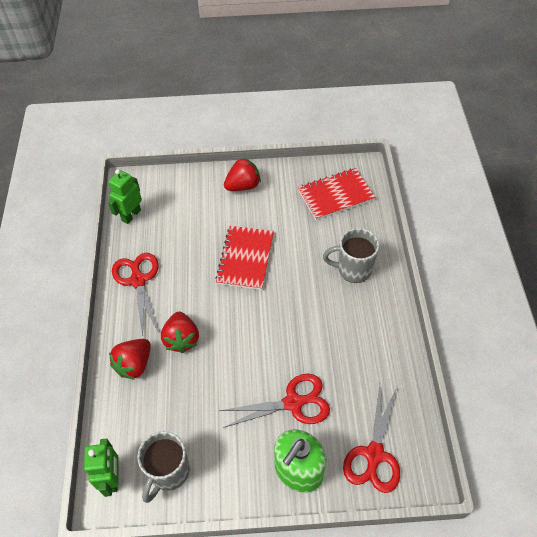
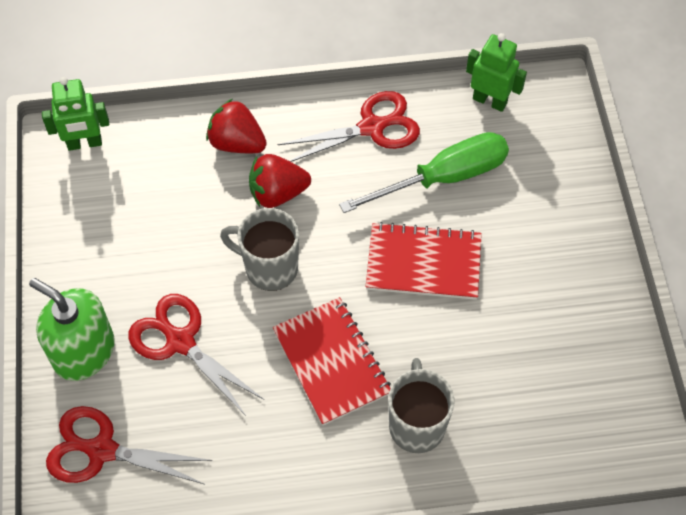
camera: 85 degrees right, 5 degrees up
(168, 472) = (89, 201): grey mug -> grey mug (269, 268)
(184, 244) = (443, 178): none -> green screwdriver
(243, 186) = (574, 249): red strawberry -> none
(293, 403) = (180, 342): red scissors -> red scissors turned 150 degrees clockwise
(335, 195) = (575, 396): red notebook -> red notebook (331, 362)

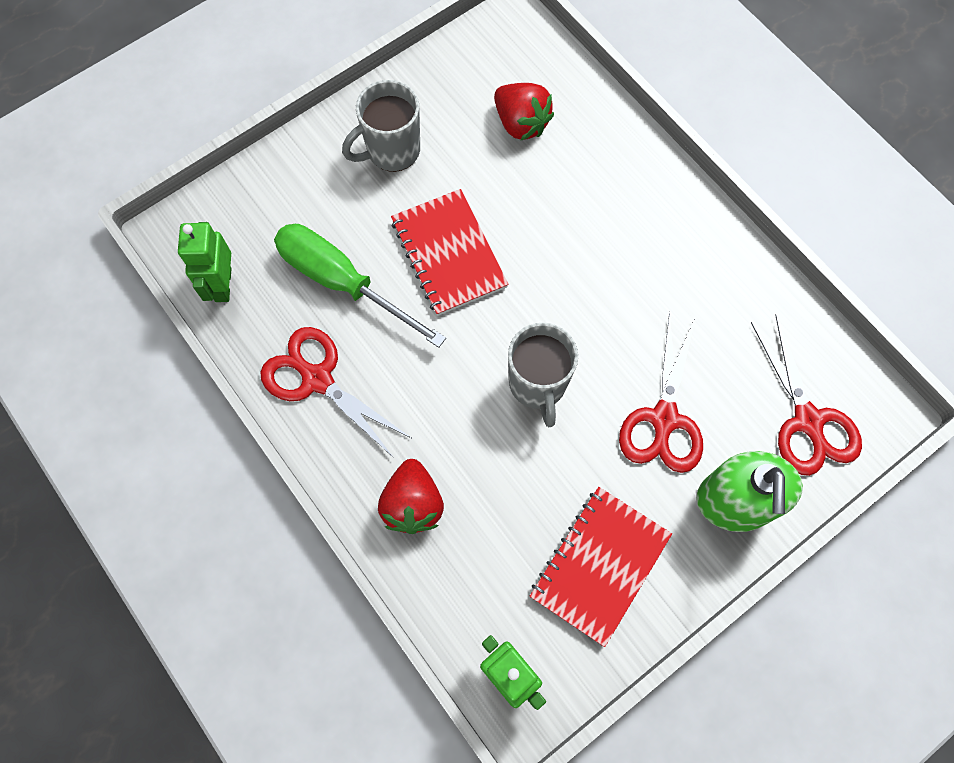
camera: 120 degrees left, 10 degrees up
(277, 193) = (450, 426): red strawberry -> red strawberry (521, 123)
(331, 362) = (596, 278): red notebook -> red notebook (599, 565)
(416, 425) = (607, 184): grey mug -> grey mug (392, 151)

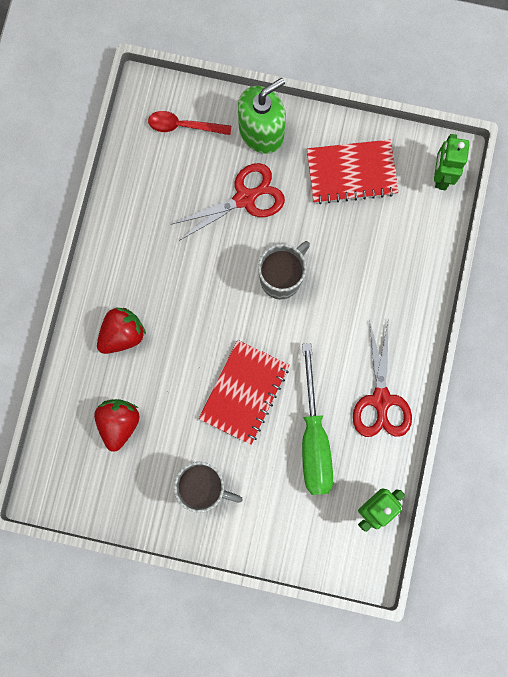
camera: 130 degrees left, 10 degrees up
(412, 504) = (402, 289): red strawberry -> red strawberry (122, 334)
(807, 420) = (183, 126): red scissors -> red spoon

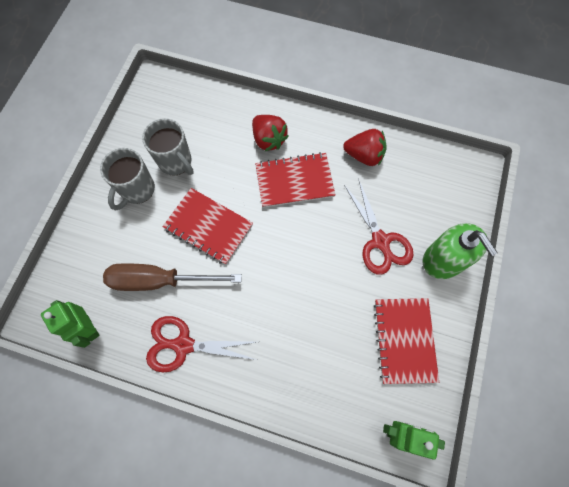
camera: 95 degrees right, 10 degrees down
(119, 423) = (198, 133): red strawberry -> red strawberry (364, 155)
(177, 298) = (294, 181): none -> red notebook
(183, 126) = (447, 196): red spoon -> none
(281, 278) = (305, 266): grey mug -> grey mug (176, 162)
(314, 438) = (159, 280): green screwdriver -> brown screwdriver

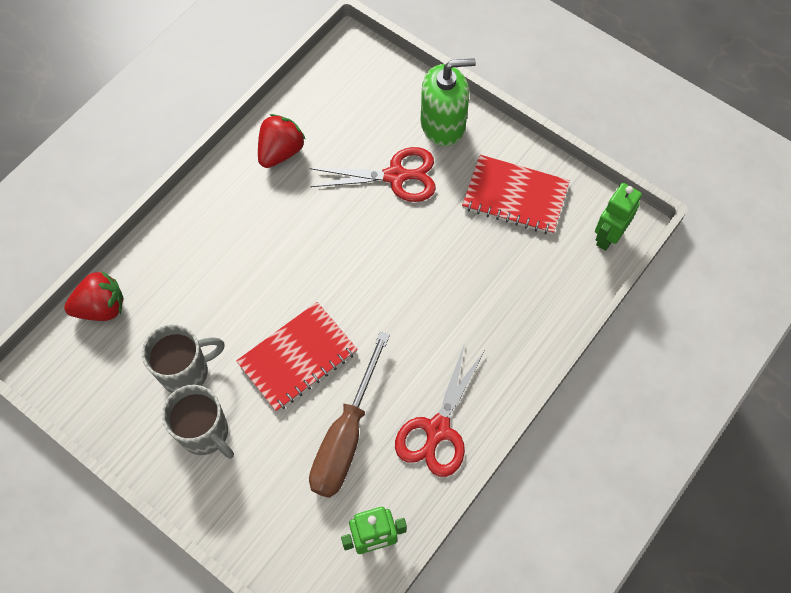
camera: 70 degrees left, 5 degrees down
(268, 139) = (207, 249): red strawberry -> red strawberry (101, 307)
(294, 181) = (279, 239): red notebook -> none

